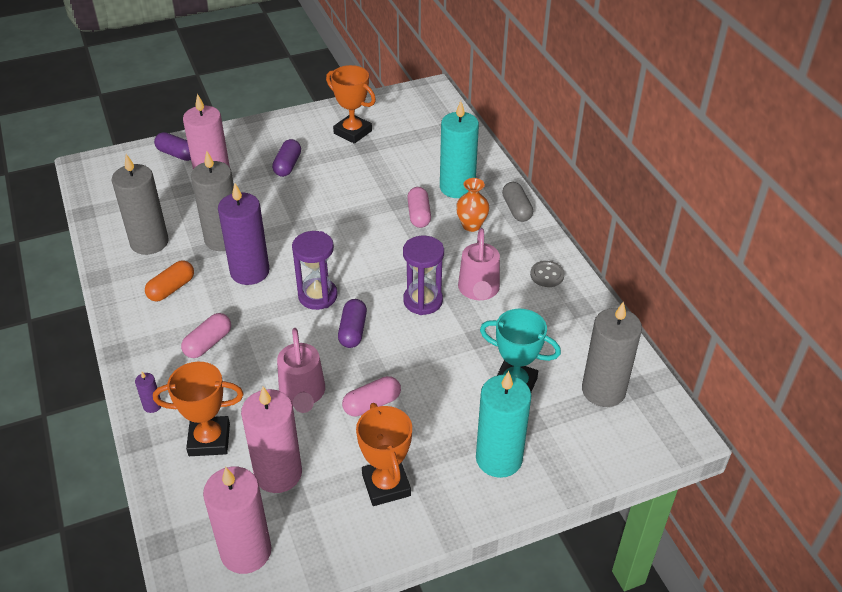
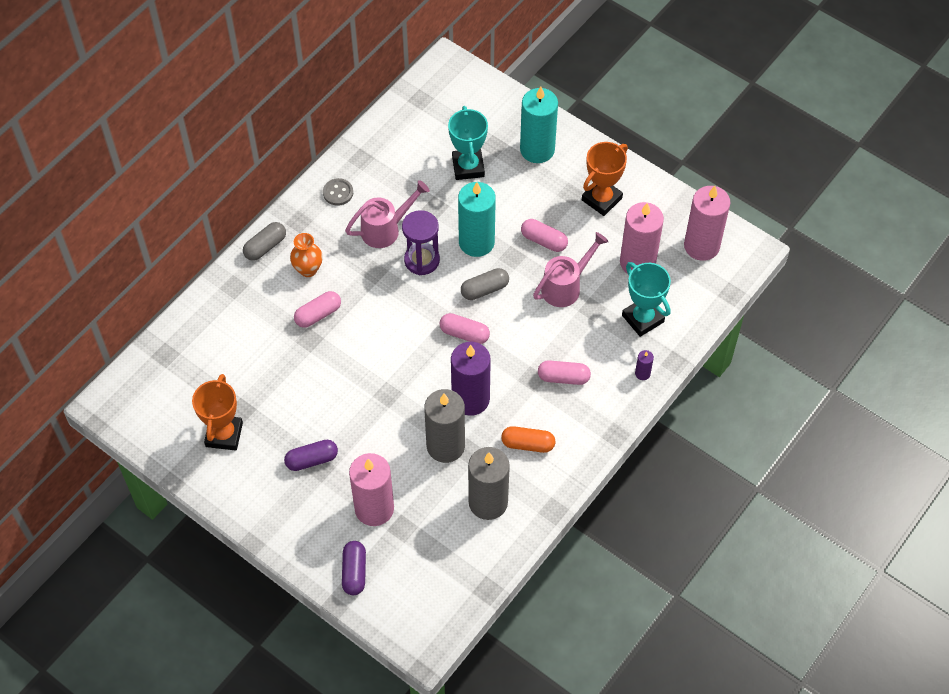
camera: 120 degrees left, 15 degrees up
(209, 440) = (642, 319): orange trophy -> turquoise trophy
(318, 296) = (464, 334): purple hourglass -> pink capsule
(353, 331) = (484, 289): purple capsule -> grey capsule
(457, 187) = (261, 304): turquoise candle -> turquoise candle (476, 242)
(603, 390) = (437, 116): grey candle -> none

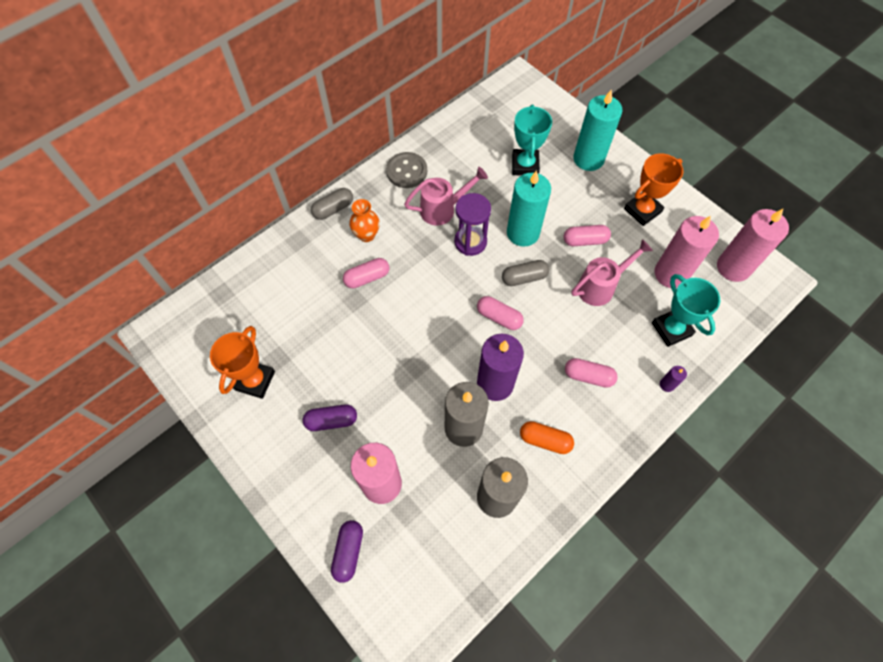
camera: 10 degrees right, 5 degrees up
(338, 193) = (406, 171): grey button -> grey button, size x1.51
(544, 241) = (585, 240): pink capsule -> pink capsule turned 45 degrees counterclockwise

